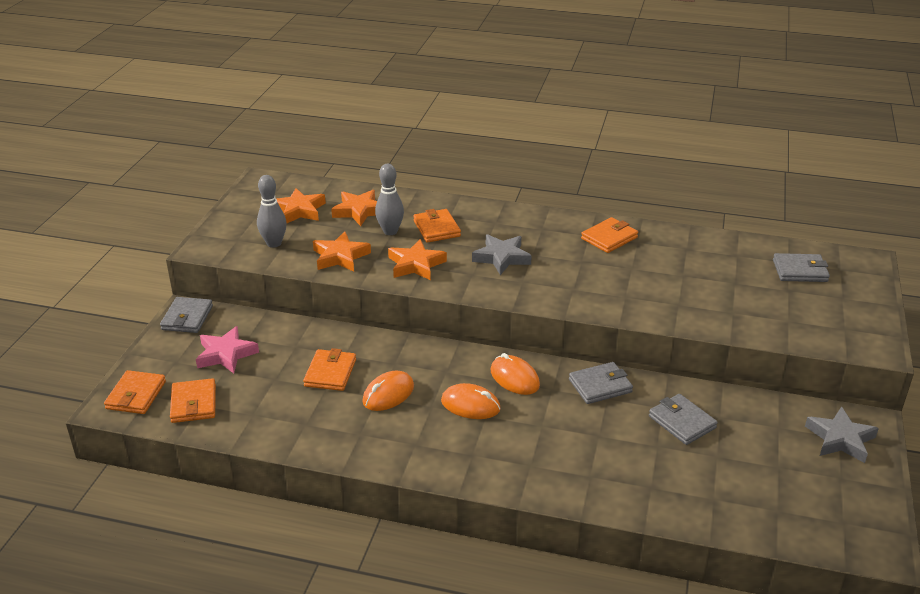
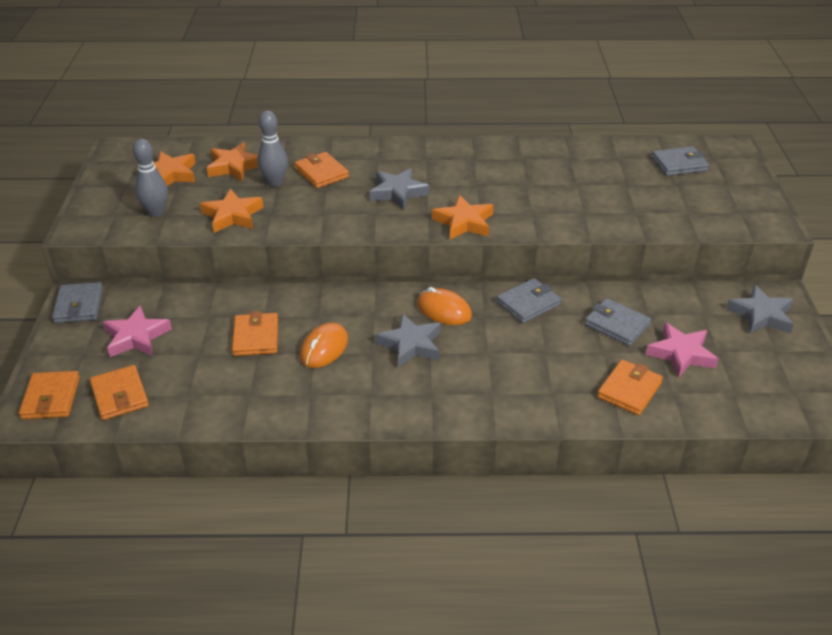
camera: 15 degrees left, 5 degrees up
(416, 265) = (314, 212): orange star -> orange star (464, 222)
(470, 405) = (411, 344): orange mouse -> grey star
(609, 238) = (494, 158): orange wallet -> orange wallet (629, 390)
(737, 462) = (681, 354): none -> pink star

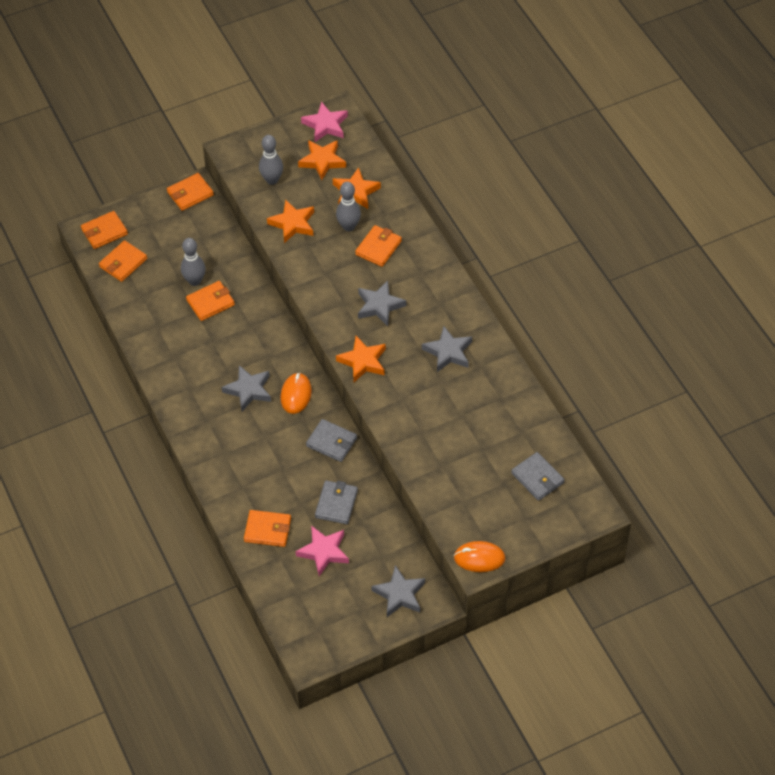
camera: 65 degrees right, 15 degrees up
(79, 306) = (190, 194): grey wallet -> orange wallet
(136, 337) = (177, 241): pink star -> pink star (325, 125)
(211, 341) = (194, 281): none -> grey bowling pin
(324, 348) = (219, 344): orange mouse -> orange mouse (479, 558)
(491, 170) = (448, 352): none -> grey star

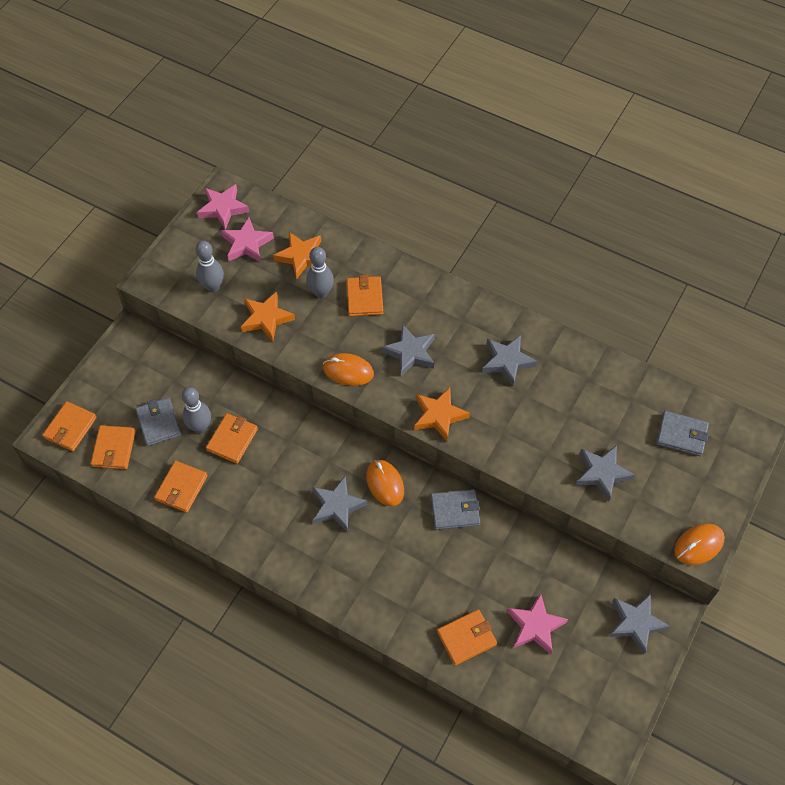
camera: 35 degrees left, 5 degrees up
(190, 194) = (129, 343): orange wallet -> orange wallet (181, 488)
(322, 161) = (247, 244): orange star -> pink star
(322, 293) = (348, 371): none -> orange mouse
(336, 504) = (508, 570): grey wallet -> grey wallet (158, 423)
(450, 469) = (602, 473): none -> grey star

